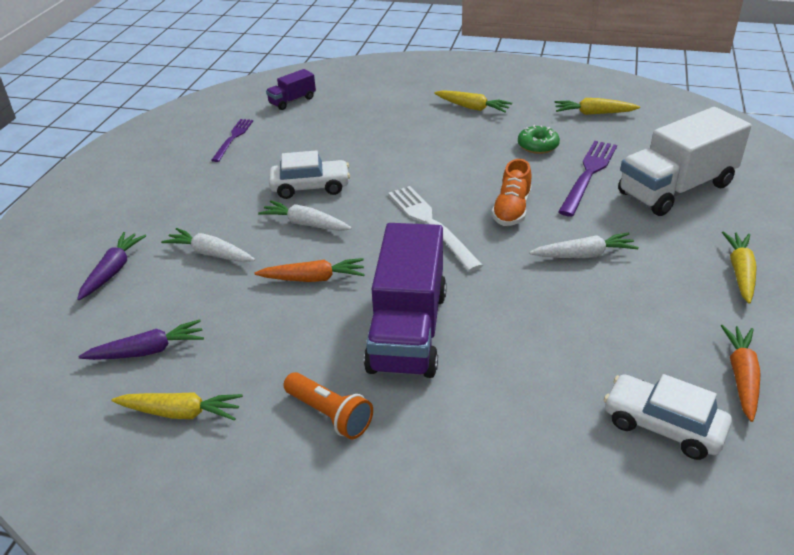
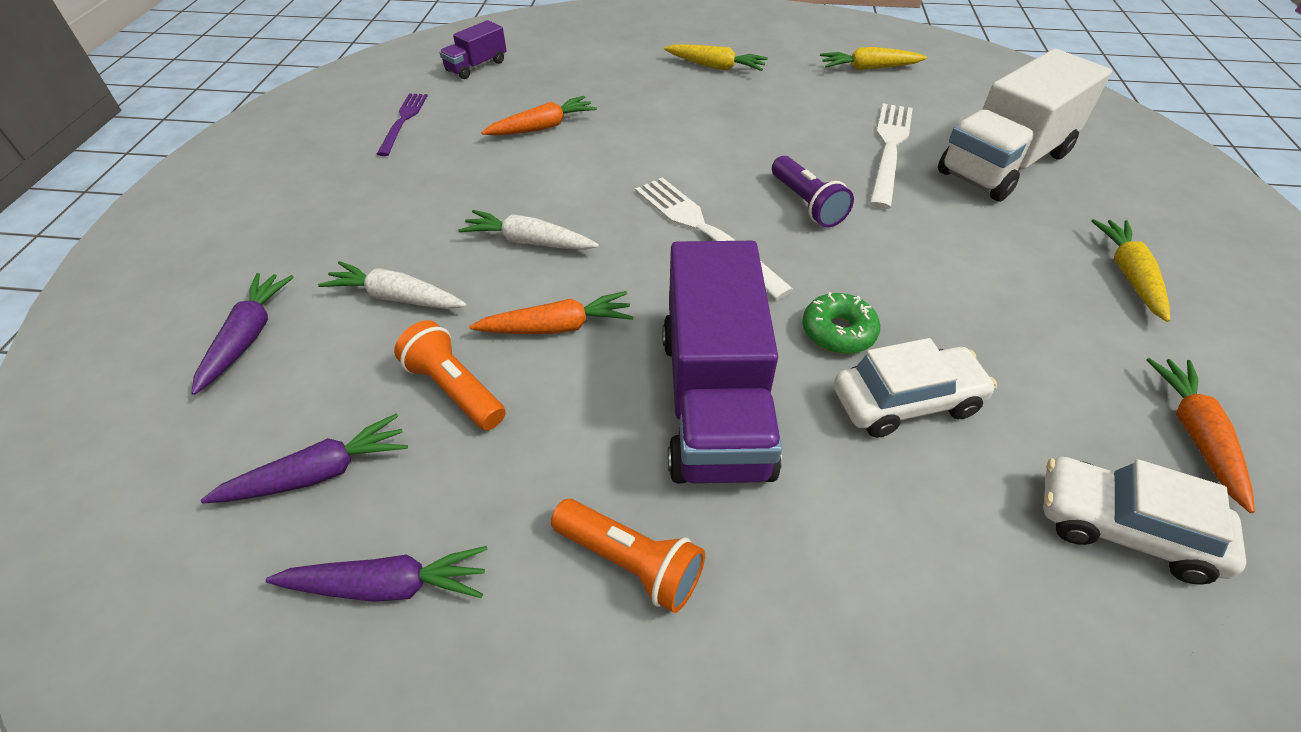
camera: 10 degrees left, 10 degrees up
(180, 413) = (387, 585): yellow carrot -> purple carrot
(239, 311) = (455, 389): none -> orange flashlight
(310, 187) = (525, 186): white car -> white car (906, 401)
(331, 147) = (542, 127): none -> orange carrot
(512, 210) = (806, 204): orange shoe -> purple flashlight
(538, 146) = (813, 113): green donut -> green donut (838, 332)
(583, 255) = (921, 264): white carrot -> none
(588, 175) = (889, 149): purple fork -> white fork

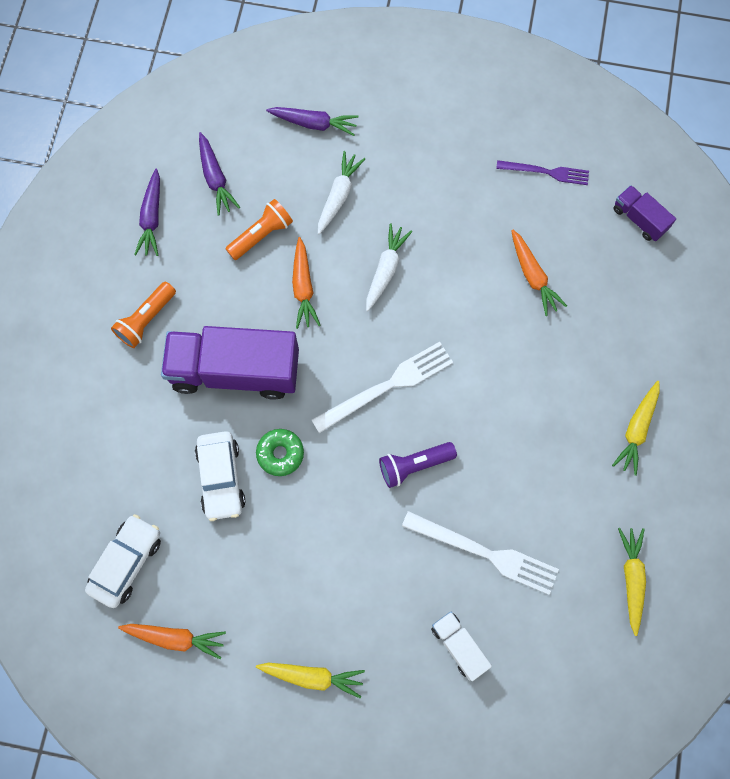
camera: 95 degrees right, 25 degrees up
(1004, 163) = (459, 645): white truck -> white truck, size x0.47

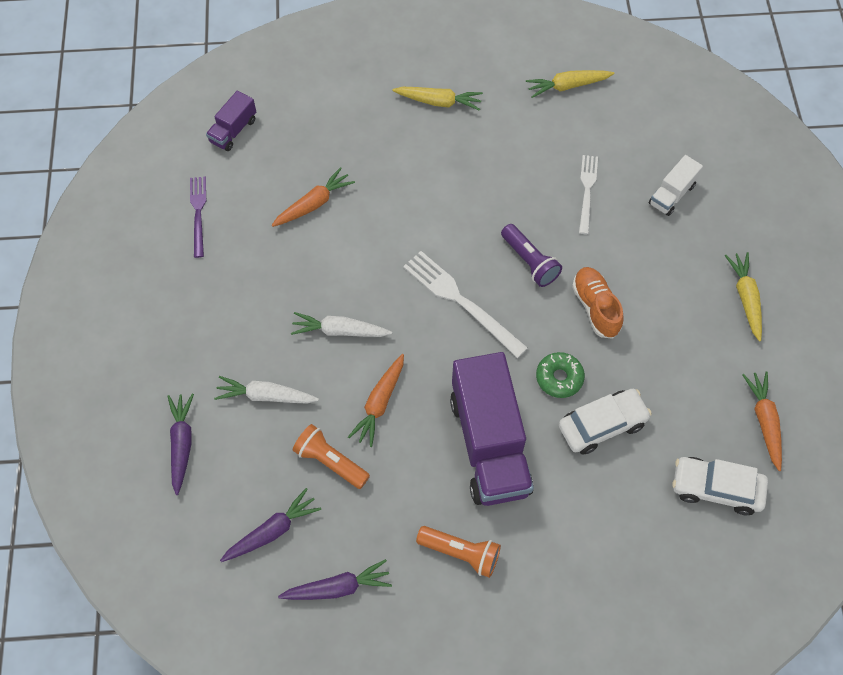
camera: 105 degrees left, 10 degrees down
(303, 287) = (380, 403): orange carrot -> orange carrot turned 135 degrees clockwise
(345, 514) = (595, 307): none -> orange shoe
(485, 553) = (587, 191): white fork -> white fork, size x0.65

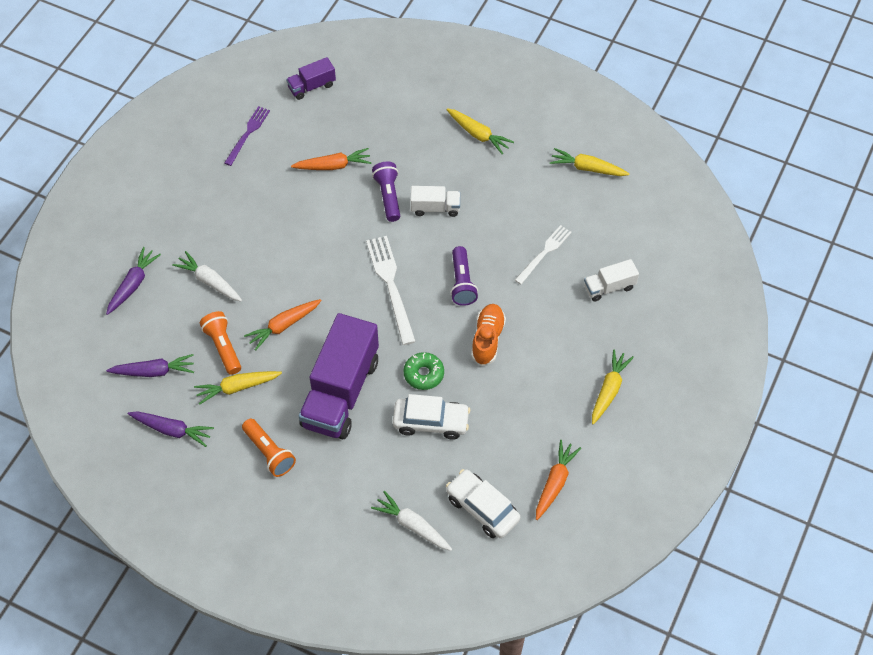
camera: 30 degrees right, 5 degrees down
(340, 331) = (290, 263): white carrot -> white carrot (412, 525)
(377, 498) = (237, 387): none -> yellow carrot
(393, 208) = (388, 196): none -> purple flashlight
(449, 197) = (435, 208): none -> white truck

